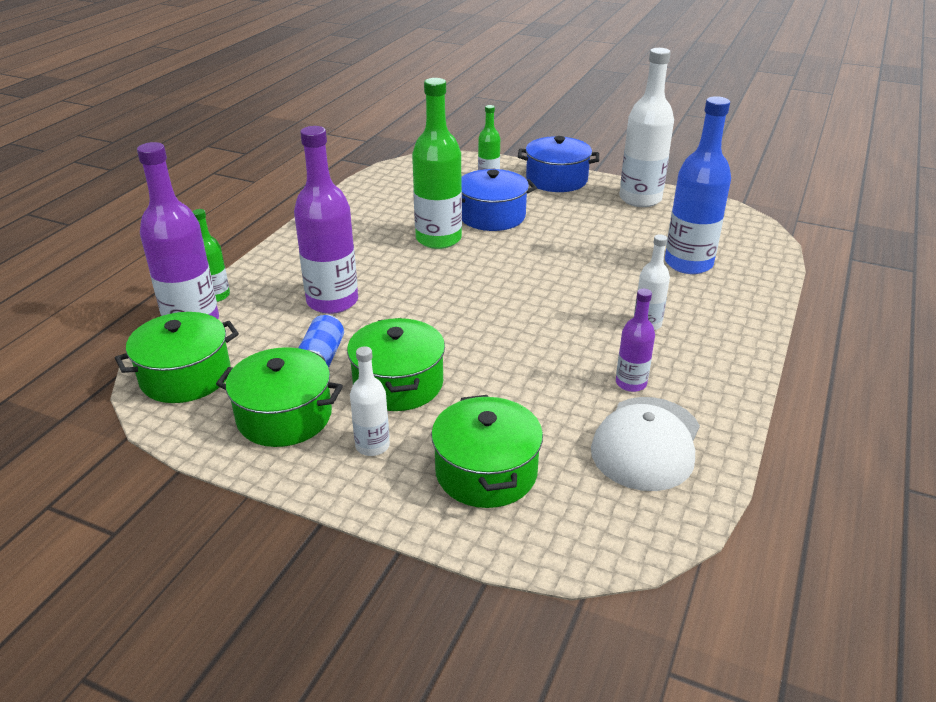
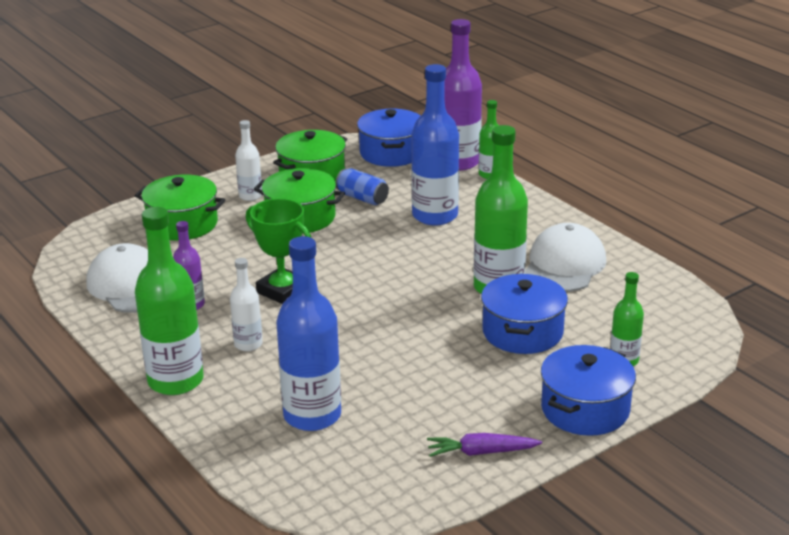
camera: 120 degrees right, 5 degrees down
(185, 376) = (391, 153): green pot -> blue pot
(332, 301) = (435, 216): purple bottle -> blue bottle
(377, 221) = (564, 265): none -> white cap
(549, 339) = (282, 291): none -> green trophy
(640, 199) = (481, 452): white bottle -> purple carrot
(737, 339) = (175, 381): none -> green bottle

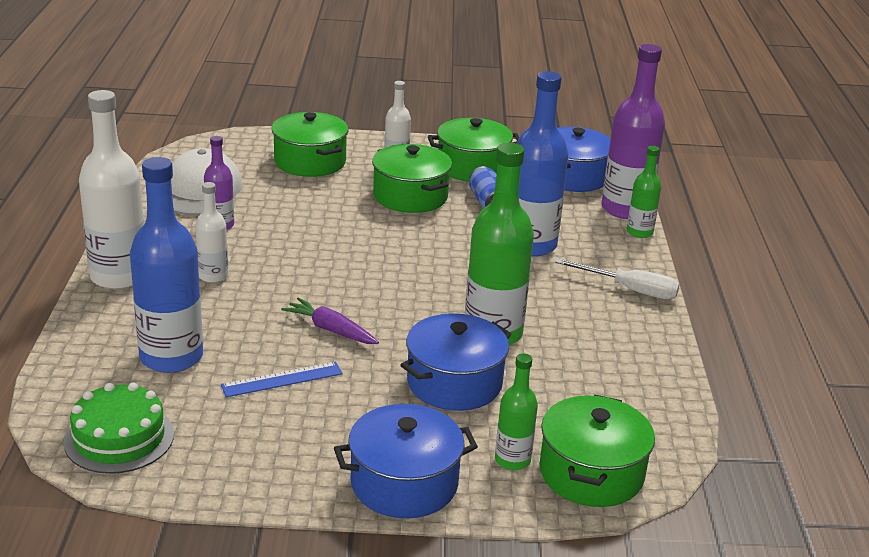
camera: 35 degrees right, 0 degrees up
(175, 381) = (119, 277): green bottle -> white bottle
(282, 291) = (304, 247): green trophy -> none
(365, 487) = (119, 438): none -> green cake
(412, 389) = (282, 379): none -> blue ruler
(481, 452) = (253, 466): purple carrot -> purple carrot (330, 330)
(538, 217) = (629, 290): none -> white screwdriver
(564, 265) = (589, 344): white cap -> none
(675, 343) = (591, 473): none -> green pot

